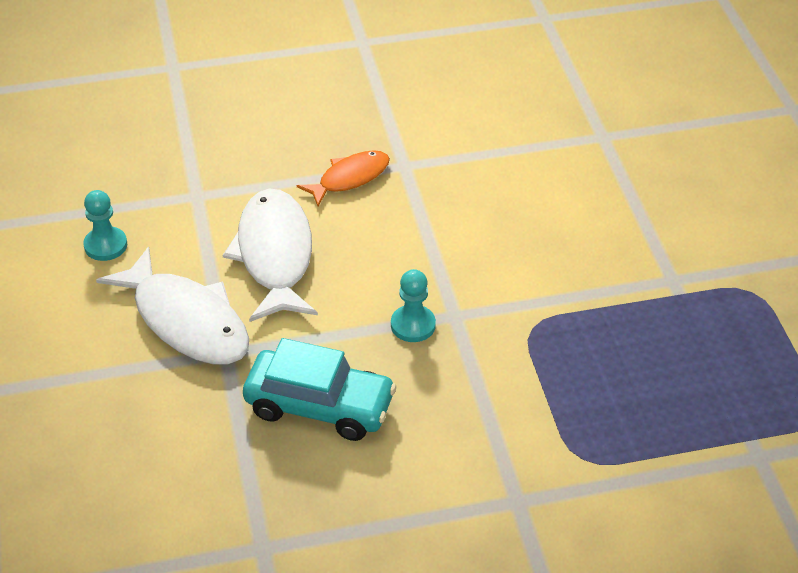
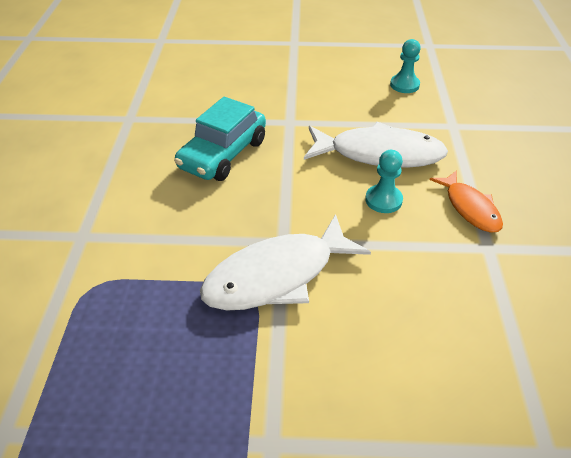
camera: 105 degrees right, 0 degrees up
(186, 321) = (324, 109): white fish -> white fish (277, 275)
(413, 325) = (280, 214): turquoise pawn -> turquoise pawn (383, 200)

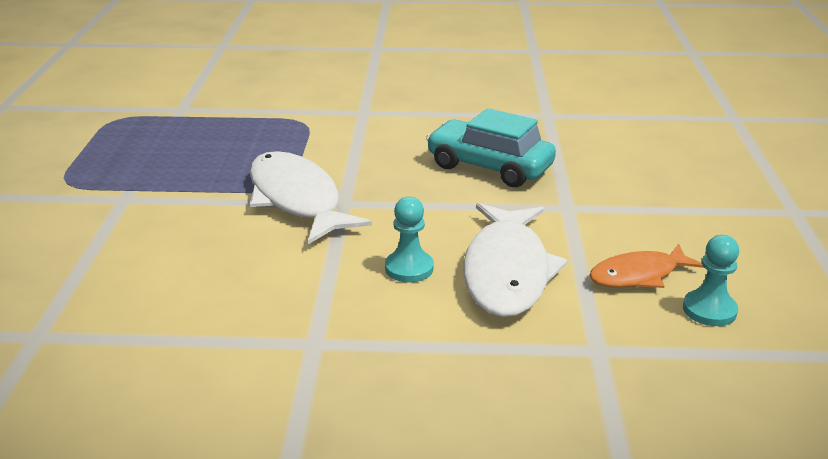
camera: 90 degrees right, 15 degrees down
(470, 208) = (392, 337): orange fish -> orange fish (638, 275)

